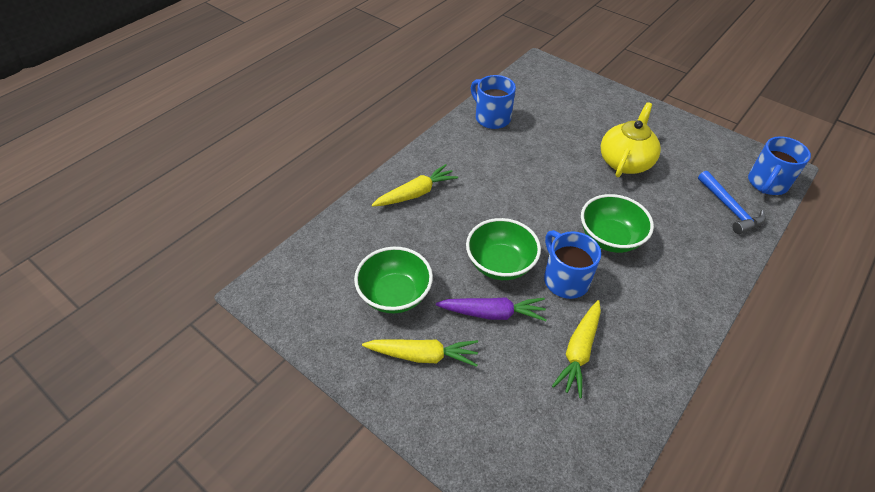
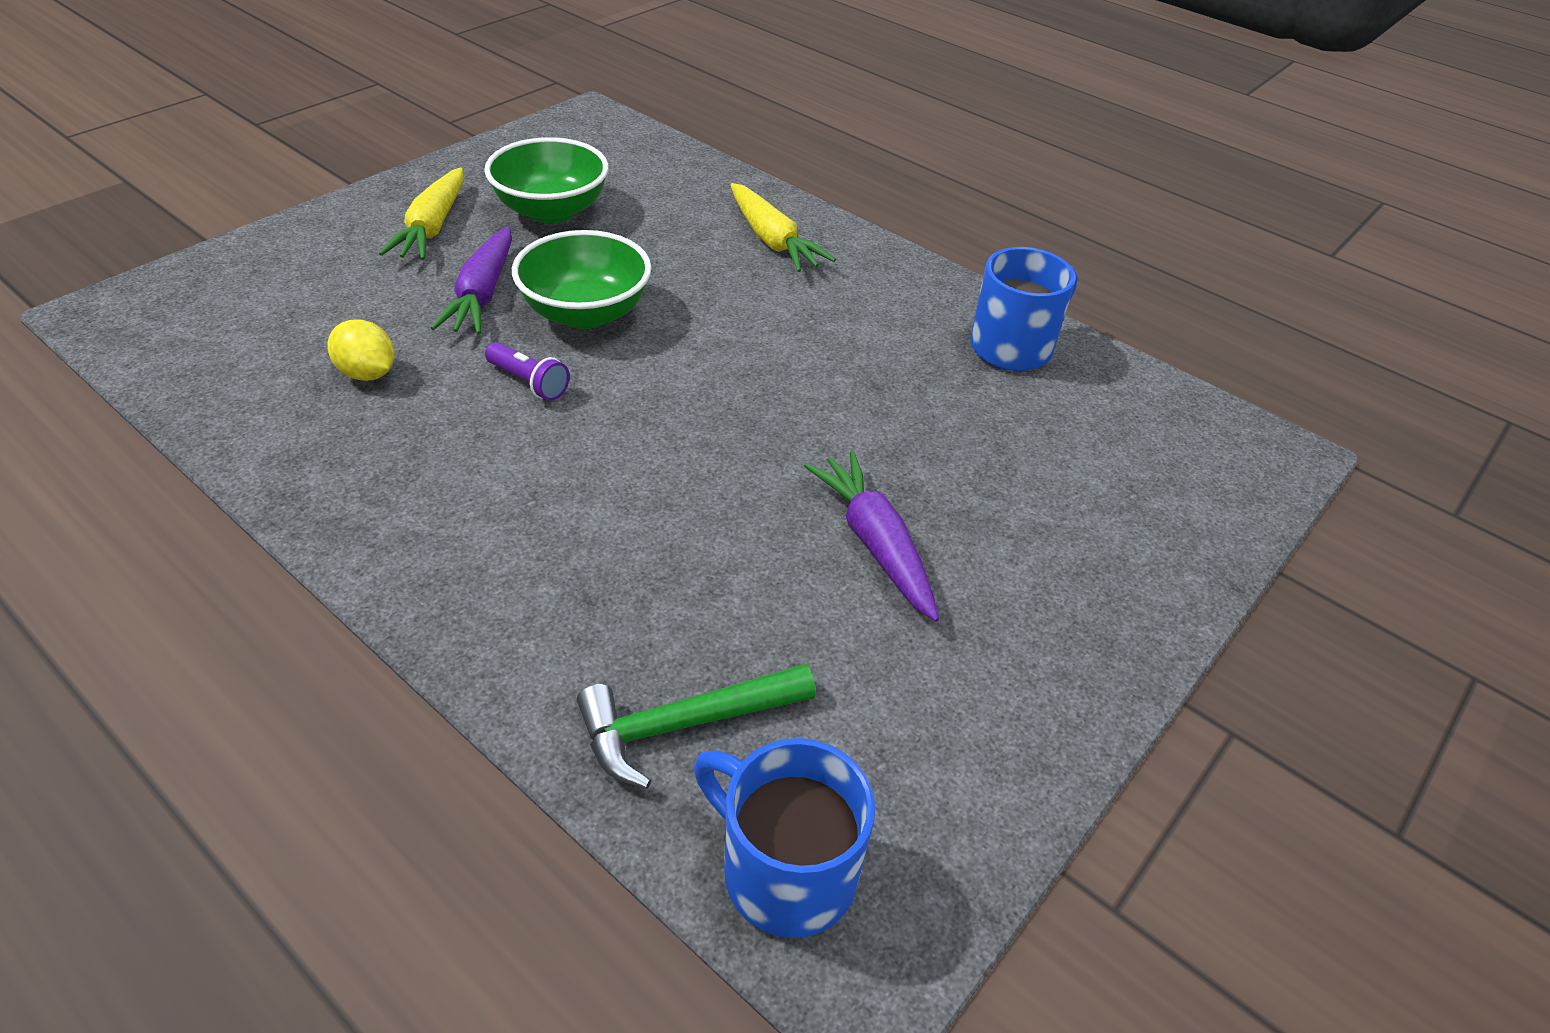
camera: 90 degrees right, 5 degrees down
(565, 279) = (529, 382): blue mug -> purple flashlight
(579, 352) = (367, 373): yellow carrot -> yellow lemon
(610, 238) = (620, 463): green bowl -> none
(625, 162) = (875, 543): yellow teapot -> purple carrot
(729, 208) = (684, 724): blue hammer -> green hammer

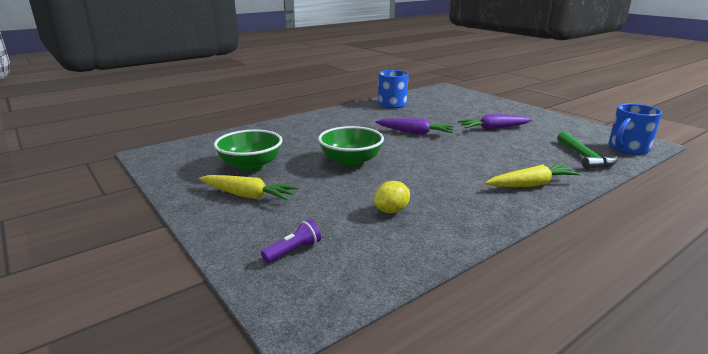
camera: 75 degrees left, 20 degrees down
(482, 294) = (326, 183): purple carrot -> purple carrot (415, 133)
(529, 382) = (403, 174): purple flashlight -> purple flashlight (293, 251)
(773, 240) = (307, 127): yellow carrot -> yellow carrot (531, 184)

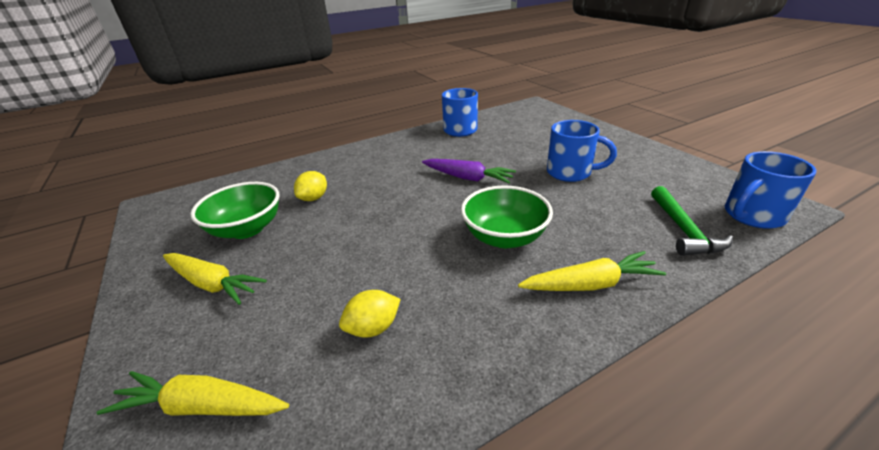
camera: 10 degrees right, 10 degrees up
(293, 251) = (202, 406): purple flashlight -> yellow carrot
(294, 147) = (314, 198): none -> yellow lemon
(351, 161) = (367, 226): green bowl -> green bowl (504, 237)
(493, 129) = (570, 173): purple carrot -> blue mug

